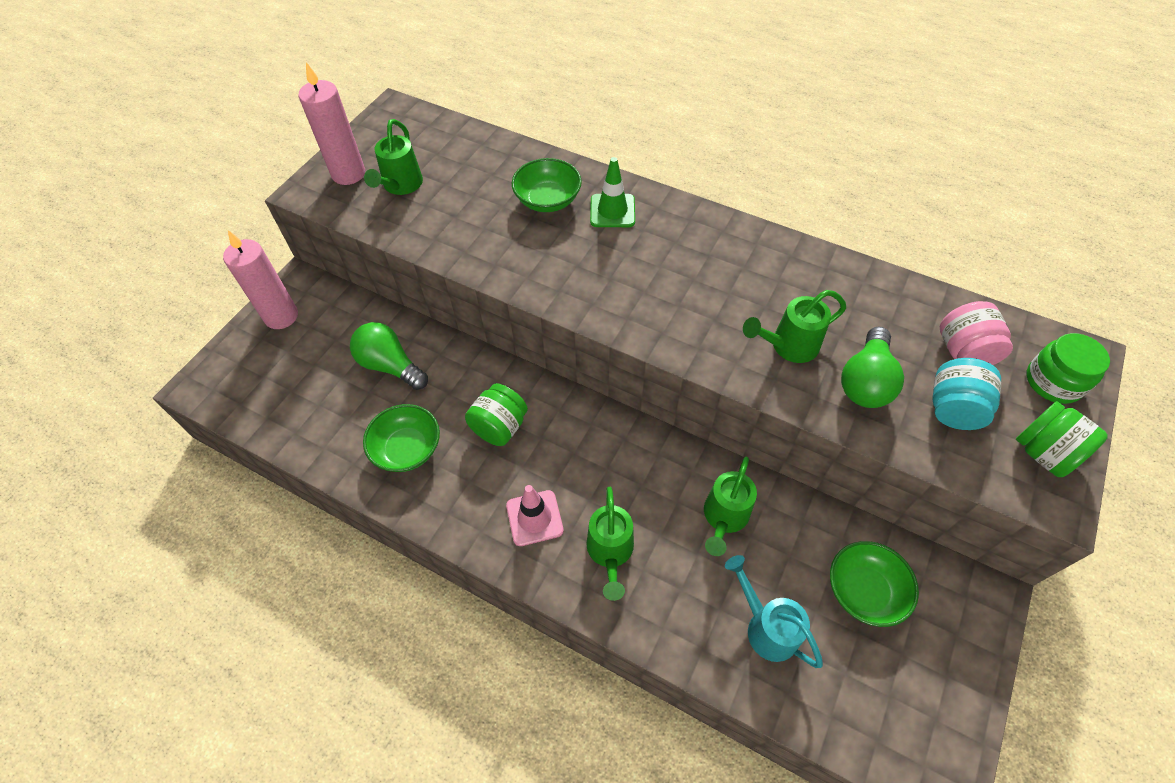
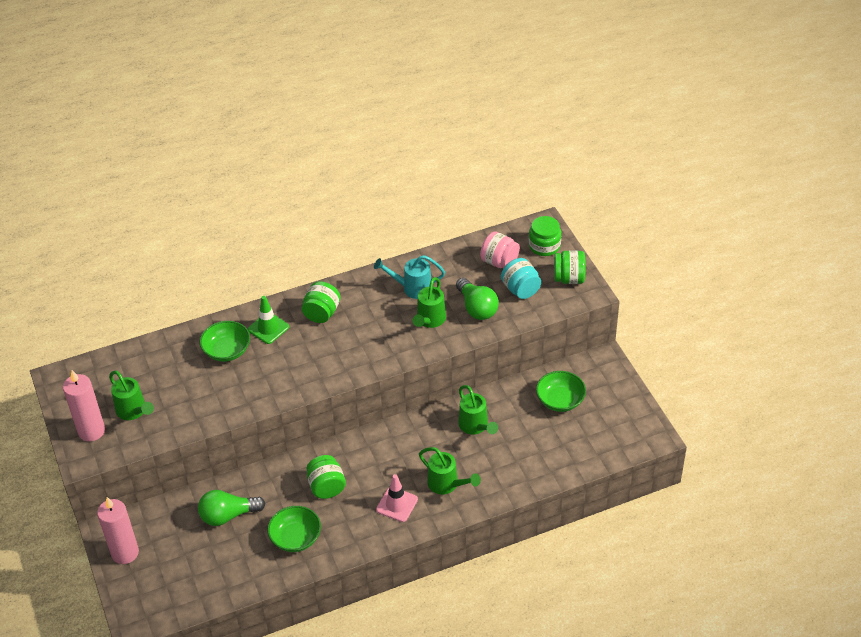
camera: 50 degrees left, 10 degrees down
(682, 239) = (322, 313): none -> green jar
(766, 627) = (540, 449): turquoise watering can -> turquoise watering can (412, 288)

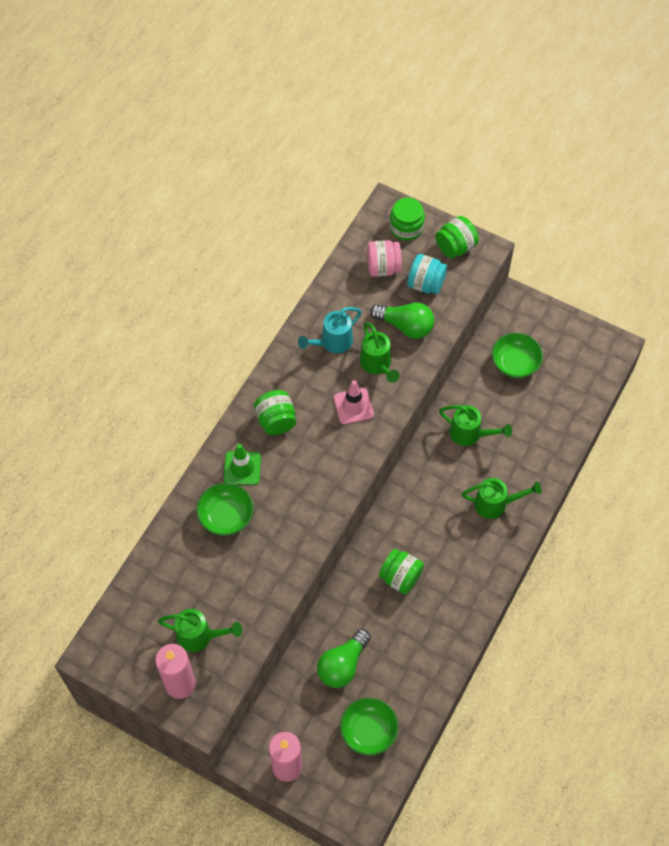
camera: 40 degrees left, 15 degrees up
(295, 538) = (419, 643): green bowl -> green bowl (368, 731)
(397, 504) = (472, 551): pink traffic cone -> pink traffic cone (353, 406)

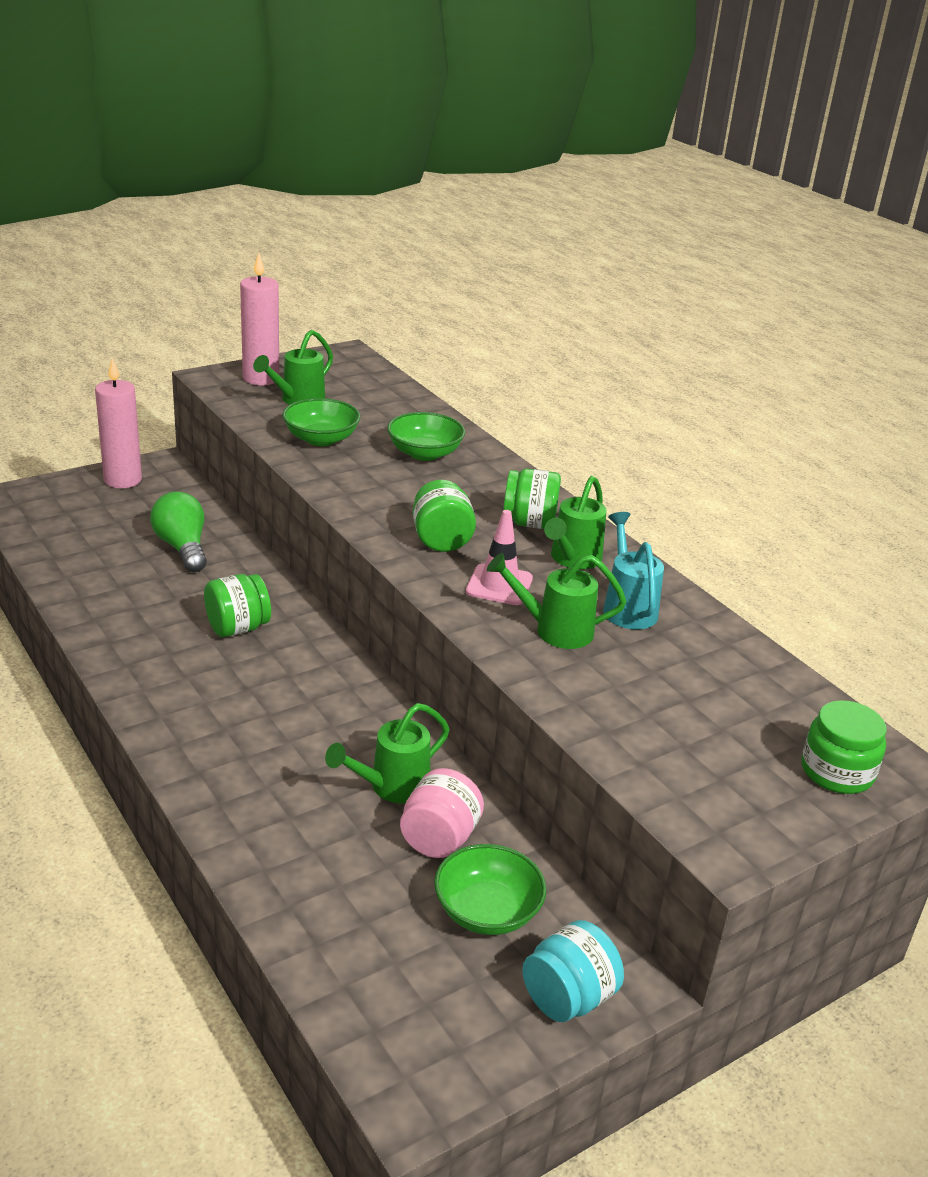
camera: 115 degrees right, 30 degrees down
(242, 468) = (480, 481): green traffic cone -> none
(368, 731) = (87, 535): green bowl -> green bowl (321, 439)
(383, 268) = (751, 709): pink jar -> pink jar (439, 838)
(405, 326) = (610, 685): green light bulb -> none
(425, 284) = (688, 742): turquoise jar -> turquoise jar (568, 998)
(455, 247) = (758, 815): green jar -> green jar (441, 540)
(495, 504) = (248, 758): green watering can -> green watering can (572, 559)

